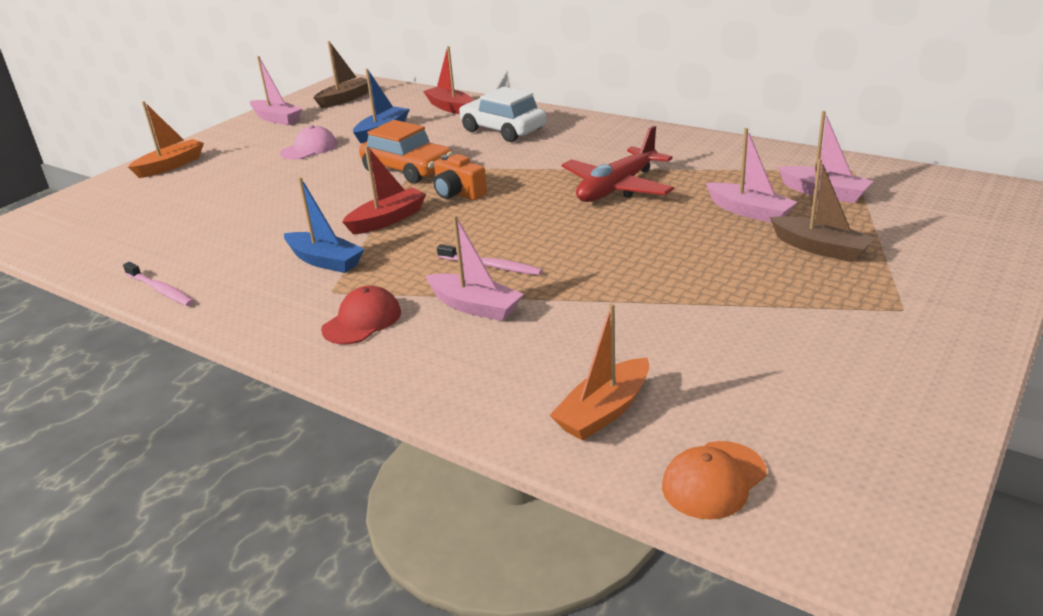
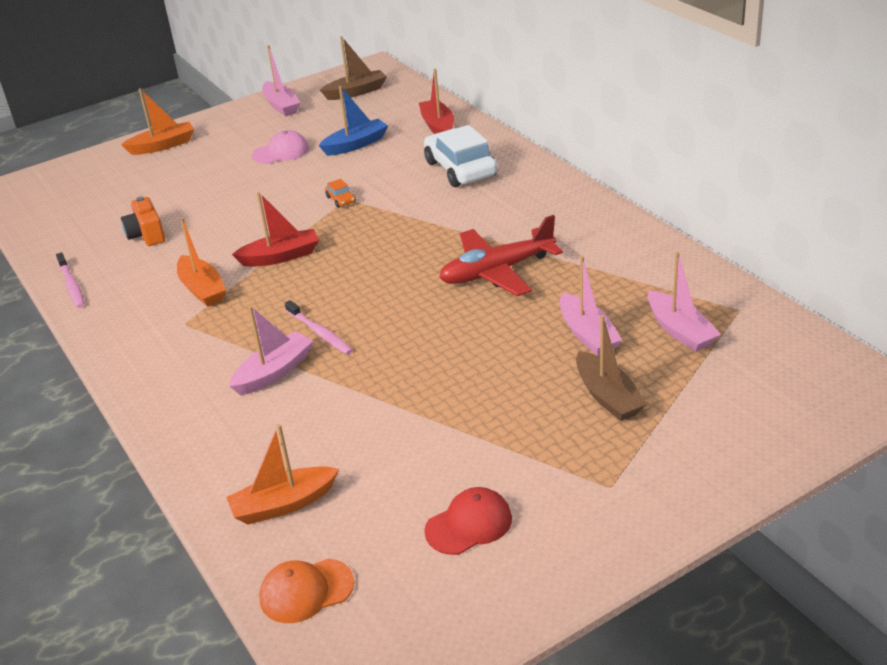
camera: 25 degrees right, 5 degrees up
(325, 261) = (202, 289): blue boat -> orange boat
(362, 321) = (185, 360): red cap -> red cap (469, 524)
(408, 169) = (341, 200): orange car -> orange car, size x0.41
(458, 193) = (359, 241): orange camera -> orange camera (147, 234)
(474, 307) = (274, 372): pink boat -> pink boat turned 105 degrees counterclockwise

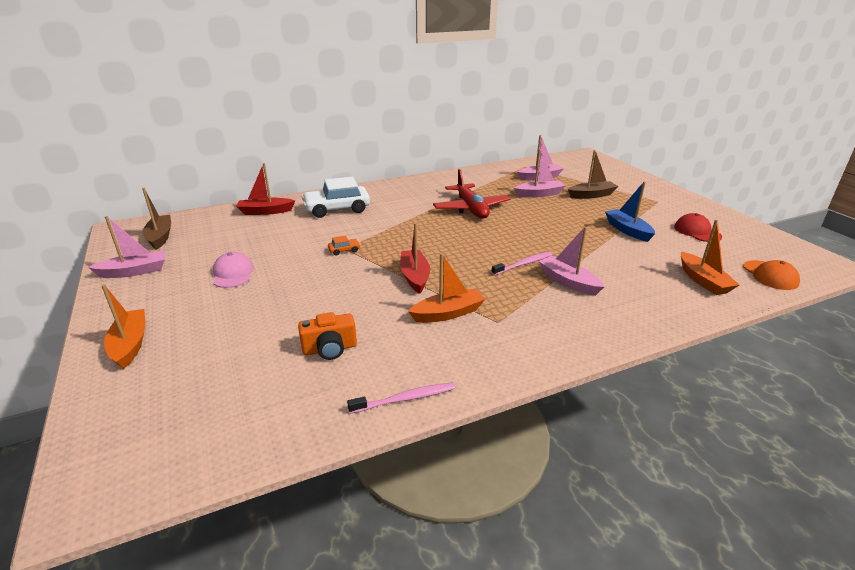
camera: 85 degrees left, 5 degrees down
(356, 145) = (259, 241): blue boat -> blue boat (627, 230)

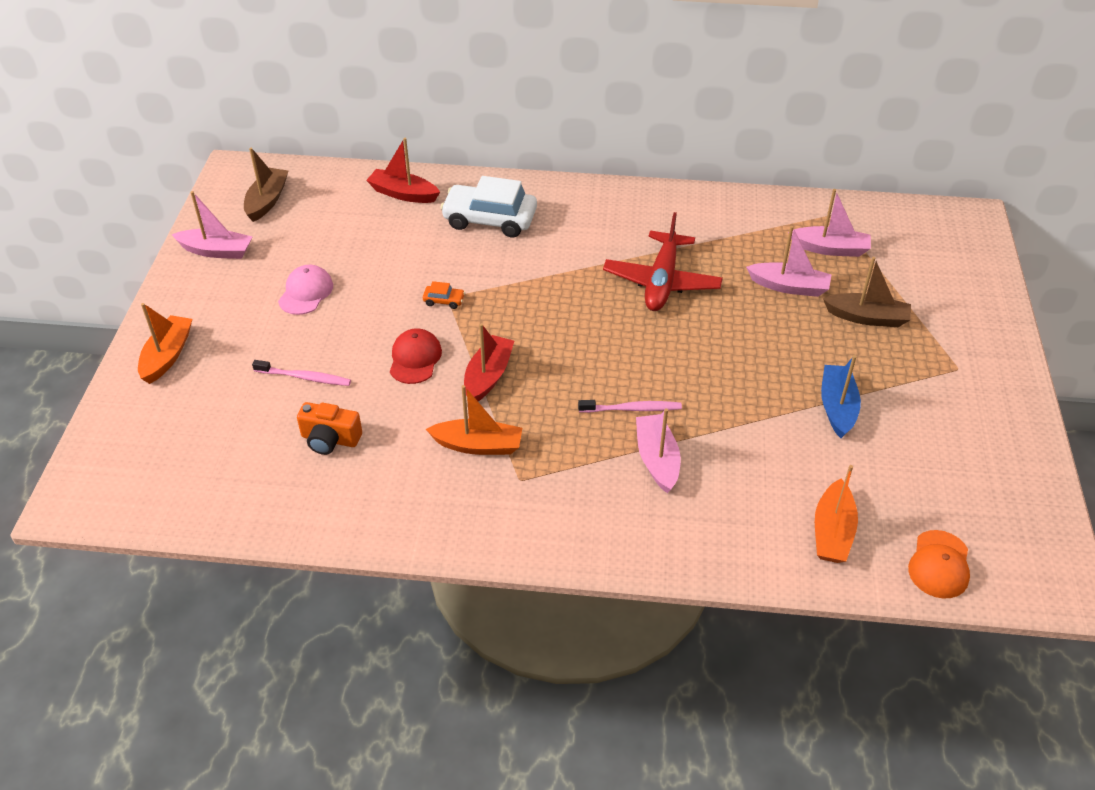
camera: 30 degrees right, 15 degrees up
(405, 399) = (353, 528): pink toothbrush -> pink toothbrush (305, 377)
(697, 231) = (939, 450): red cap -> red cap (415, 359)

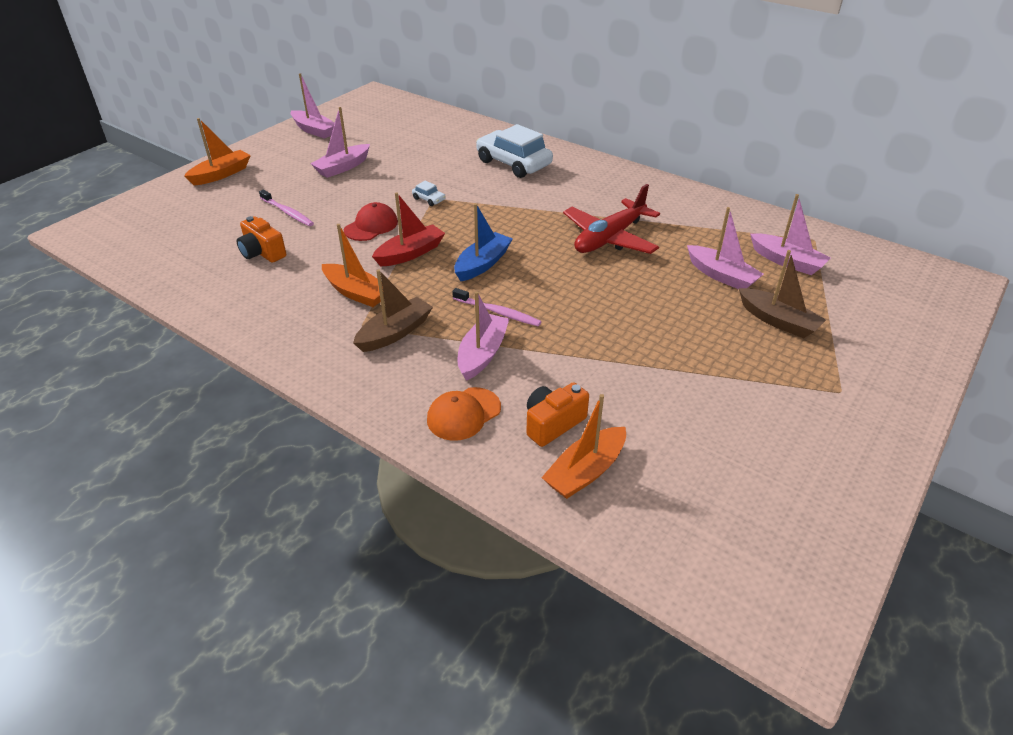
camera: 30 degrees right, 5 degrees down
(267, 201) = (375, 114): brown boat -> brown boat (395, 333)
(306, 292) = (342, 167): pink cap -> pink boat
(403, 194) = (468, 133): red boat -> none
(444, 301) = (429, 199): orange car -> white car
(773, 501) = (553, 423): none -> orange camera
(837, 407) = (684, 377): blue boat -> blue boat (482, 264)
(939, 564) = (670, 547): orange cap -> orange cap (463, 414)

